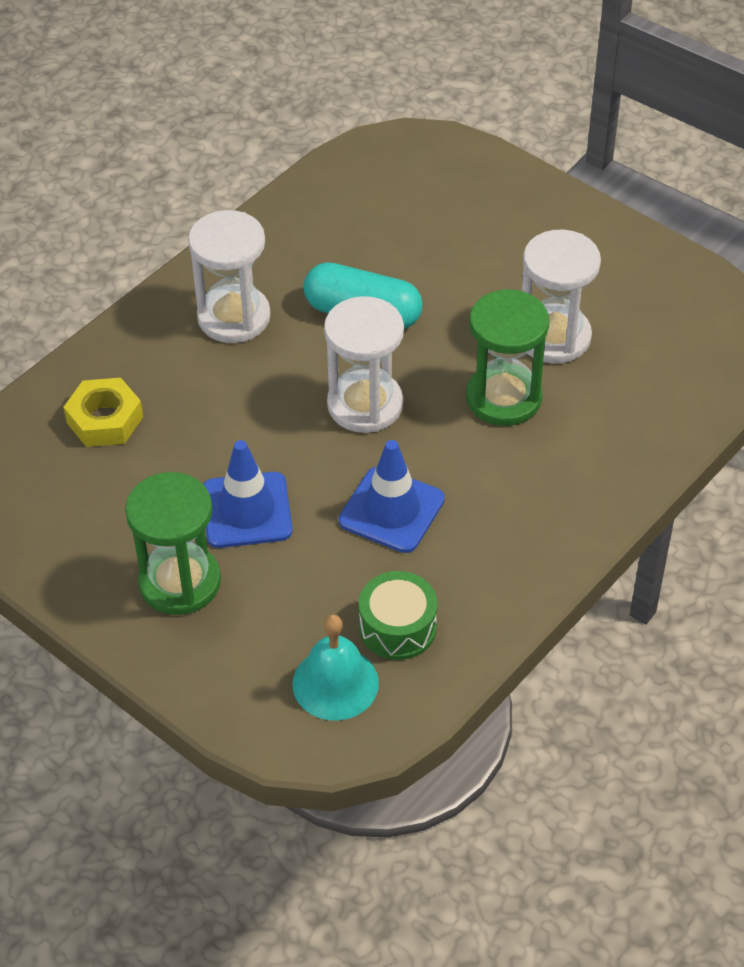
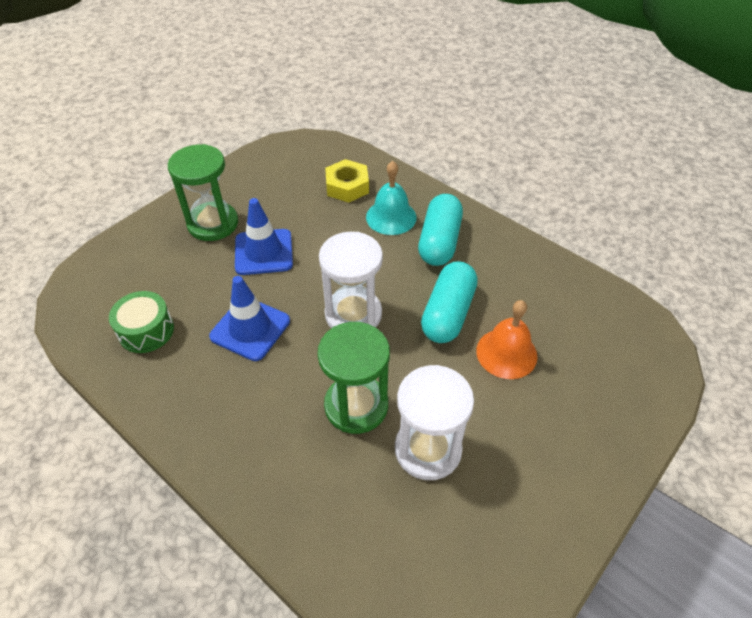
camera: 90 degrees right, 0 degrees up
(234, 317) = (439, 241): white hourglass -> turquoise capsule
(335, 683) = (112, 297): turquoise bell -> turquoise bell (391, 217)
(423, 265) = (506, 353): none -> orange bell

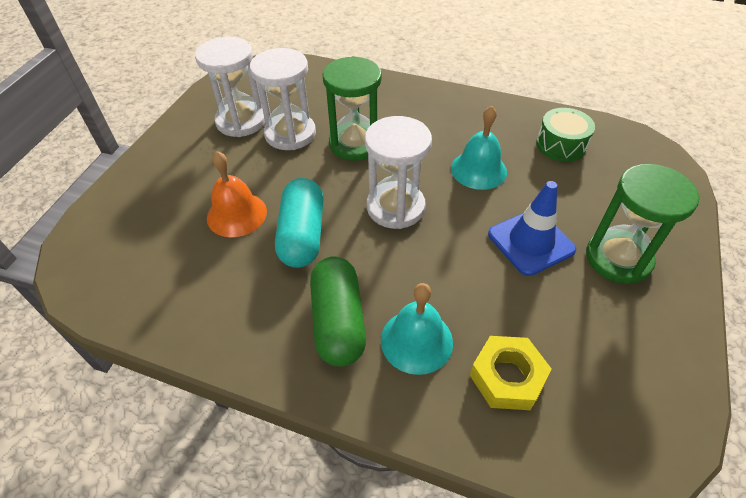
camera: 160 degrees right, 0 degrees up
(250, 329) = (478, 170): blue traffic cone -> turquoise bell
(439, 241) = (338, 321): turquoise capsule -> green capsule
(488, 498) = (241, 121): none -> white hourglass

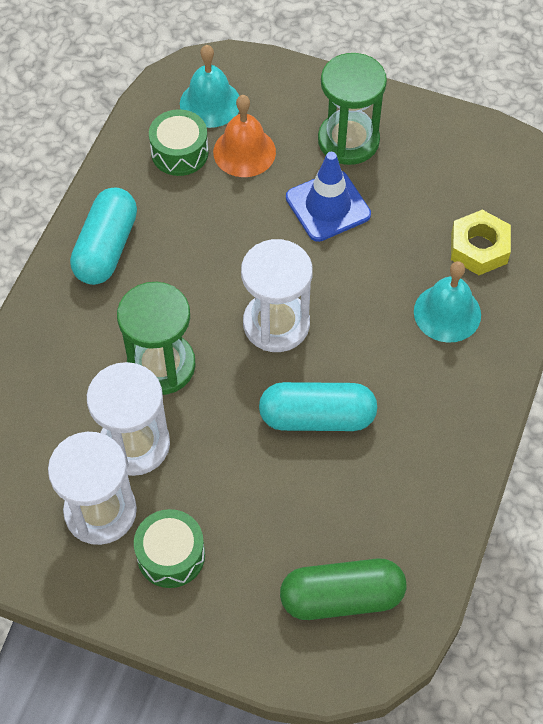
camera: 90 degrees left, 10 degrees up
(199, 155) = (171, 555): none -> green drum
(237, 214) = (284, 491): orange bell -> orange bell (244, 152)
(338, 321) = (429, 378): green capsule -> green capsule (342, 597)
(457, 112) = (106, 248): none -> turquoise capsule
(478, 170) = (218, 238): turquoise bell -> turquoise bell (210, 103)

